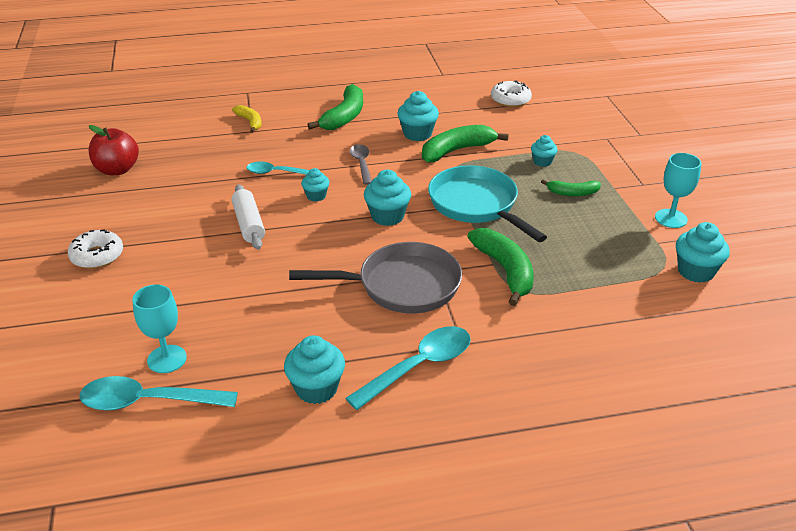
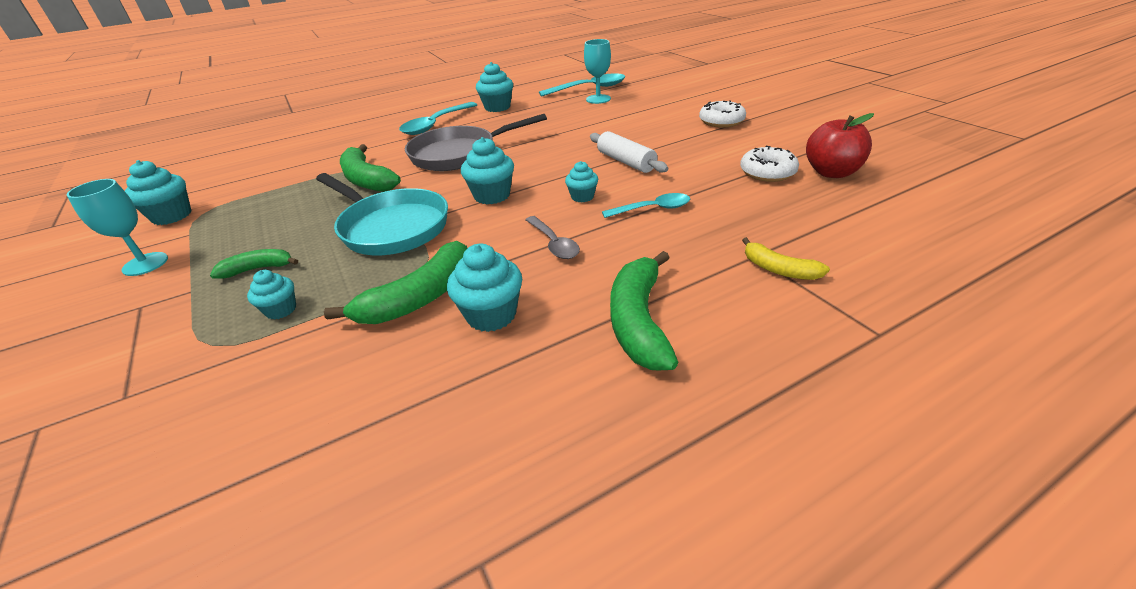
camera: 165 degrees right, 0 degrees up
(510, 100) = (290, 478): white donut -> white donut (767, 172)

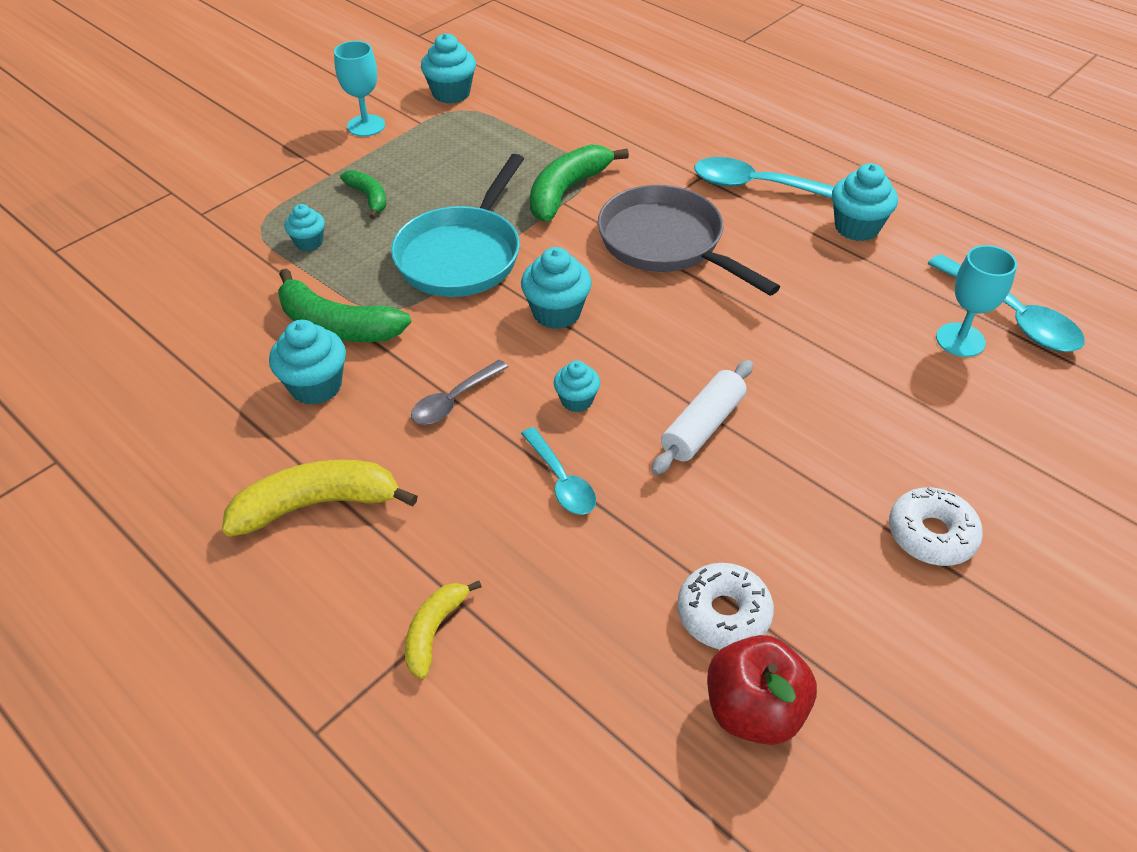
camera: 70 degrees right, 10 degrees up
(639, 321) = (317, 504): green banana -> yellow banana

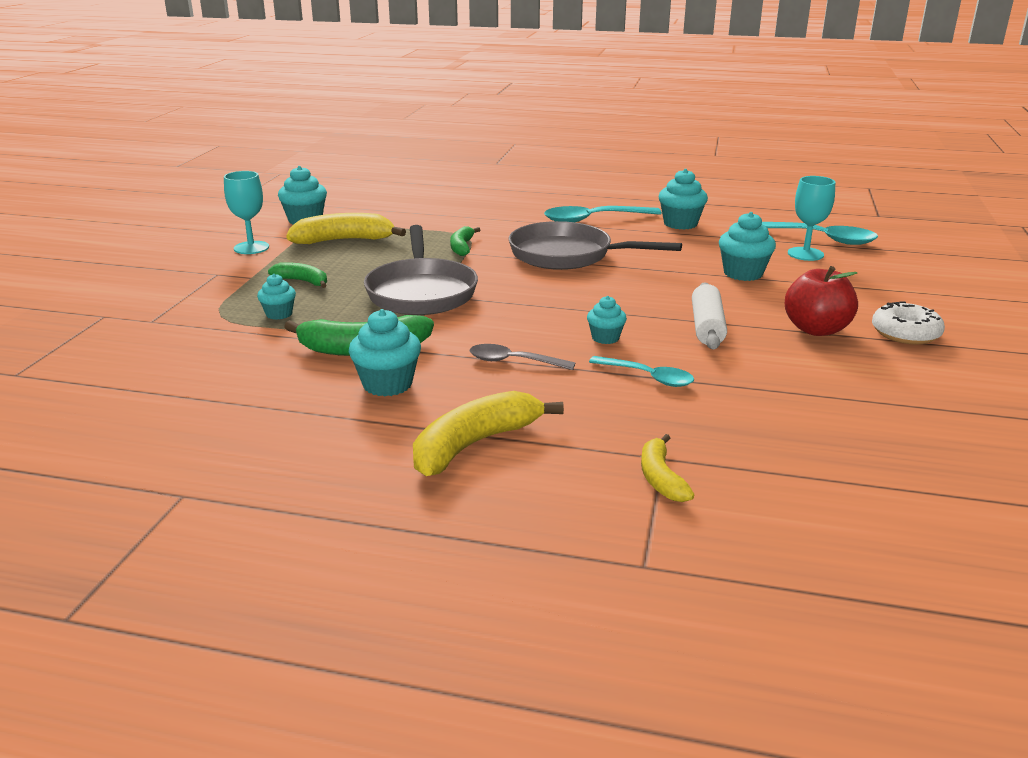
camera: 30 degrees left, 20 degrees down
(454, 400) = (513, 362): grey spoon -> grey spoon turned 90 degrees clockwise
(460, 141) = (344, 240): none -> yellow banana
(462, 255) = (421, 292): turquoise pan -> grey pan
(556, 313) = (533, 302): turquoise cupcake -> turquoise cupcake (743, 273)
(567, 191) = (462, 247): green banana -> green banana, size x0.58
(723, 614) = (840, 403): white donut -> none
(754, 710) = (921, 439): red apple -> red apple (816, 329)

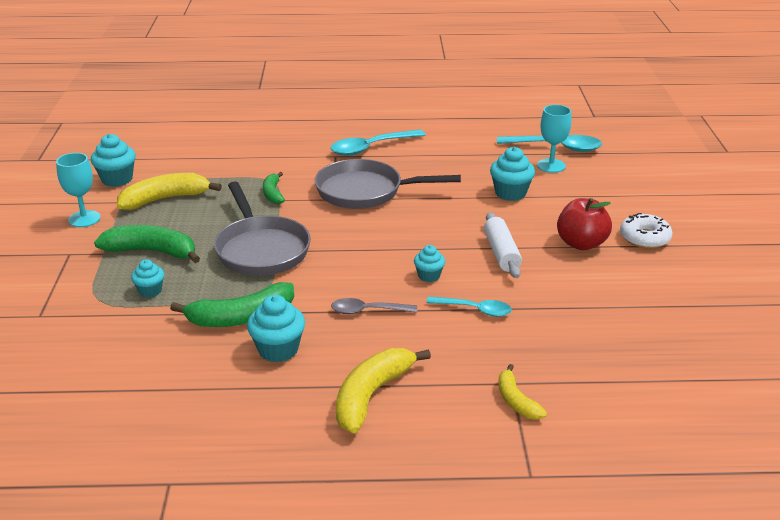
camera: 15 degrees left, 5 degrees up
(303, 281) = (152, 251): green banana -> green banana, size x1.73
(680, 224) = (443, 144): turquoise cupcake -> none

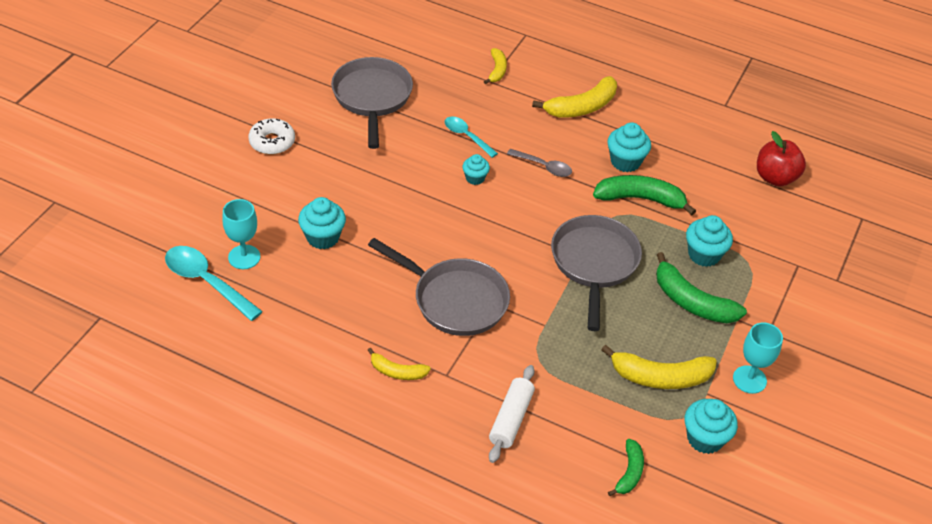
camera: 155 degrees left, 15 degrees up
(150, 291) = (704, 255): turquoise cupcake -> turquoise cupcake, size x1.63
(273, 194) = (547, 337): green banana -> green banana (629, 472)
(371, 148) = (397, 372): turquoise spoon -> yellow banana
(501, 253) = (399, 175): white rolling pin -> white rolling pin (511, 419)
(581, 244) = (327, 158): red apple -> red apple (775, 178)
(613, 310) = (372, 98): none -> grey pan

